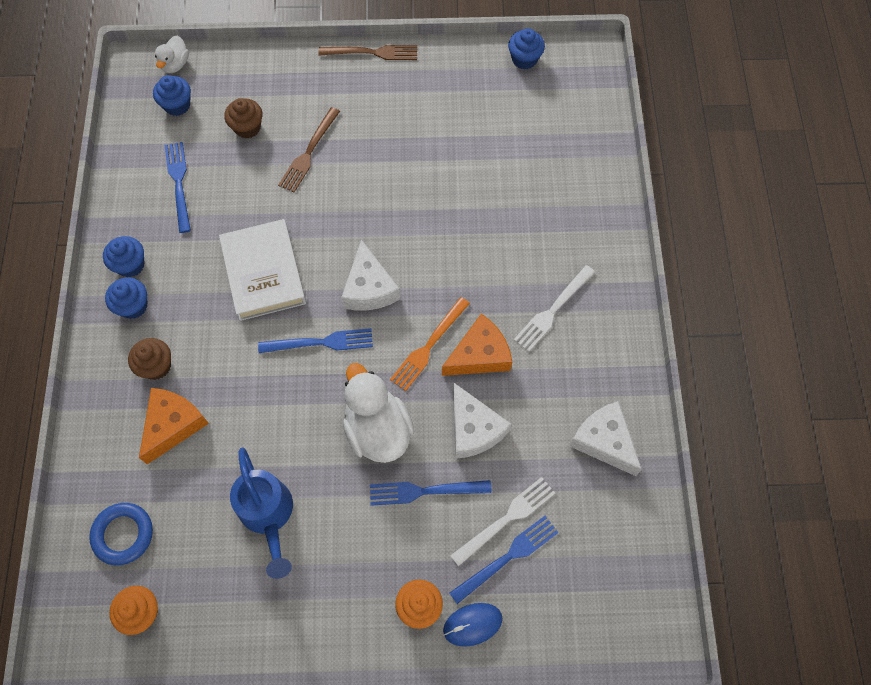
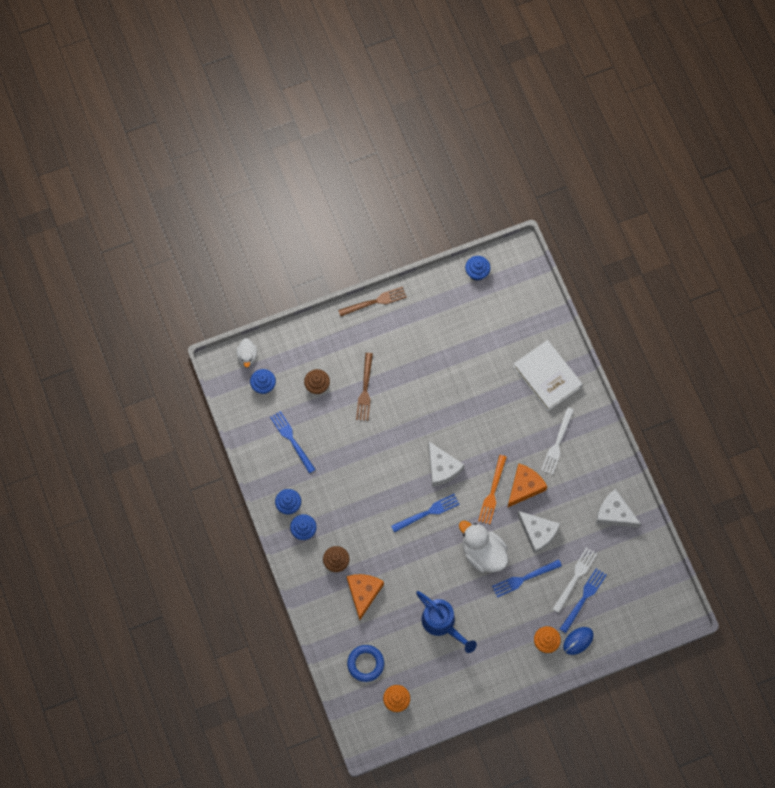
camera: 20 degrees left, 5 degrees up
(264, 273) = (373, 481): white book -> white book (547, 377)

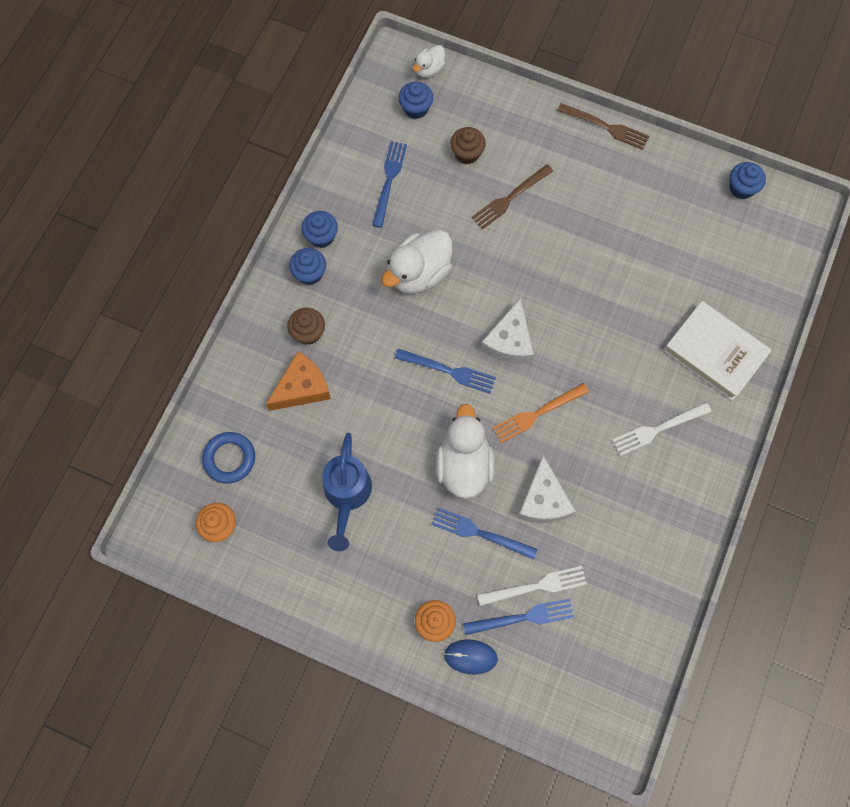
camera: 45 degrees right, 0 degrees up
(360, 475) = (419, 273): none -> white duck
(524, 487) = (577, 440): orange cheese -> none
(547, 377) = (714, 353): white book -> white book turned 60 degrees counterclockwise
(614, 513) = (648, 560): white cheese -> none

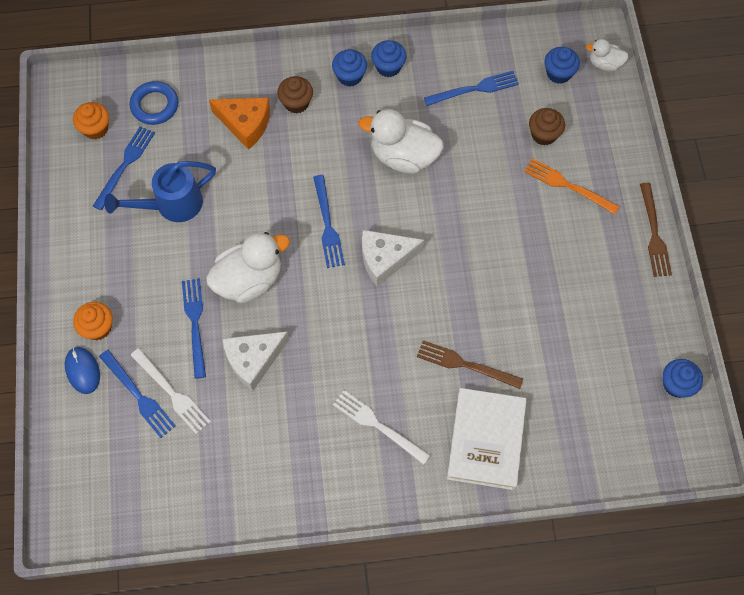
camera: 60 degrees right, 5 degrees down
(277, 516) = (125, 164): none -> blue fork
(509, 199) = (523, 190): brown fork -> brown fork (464, 364)
(536, 414) = (330, 315): orange fork -> orange fork (567, 185)

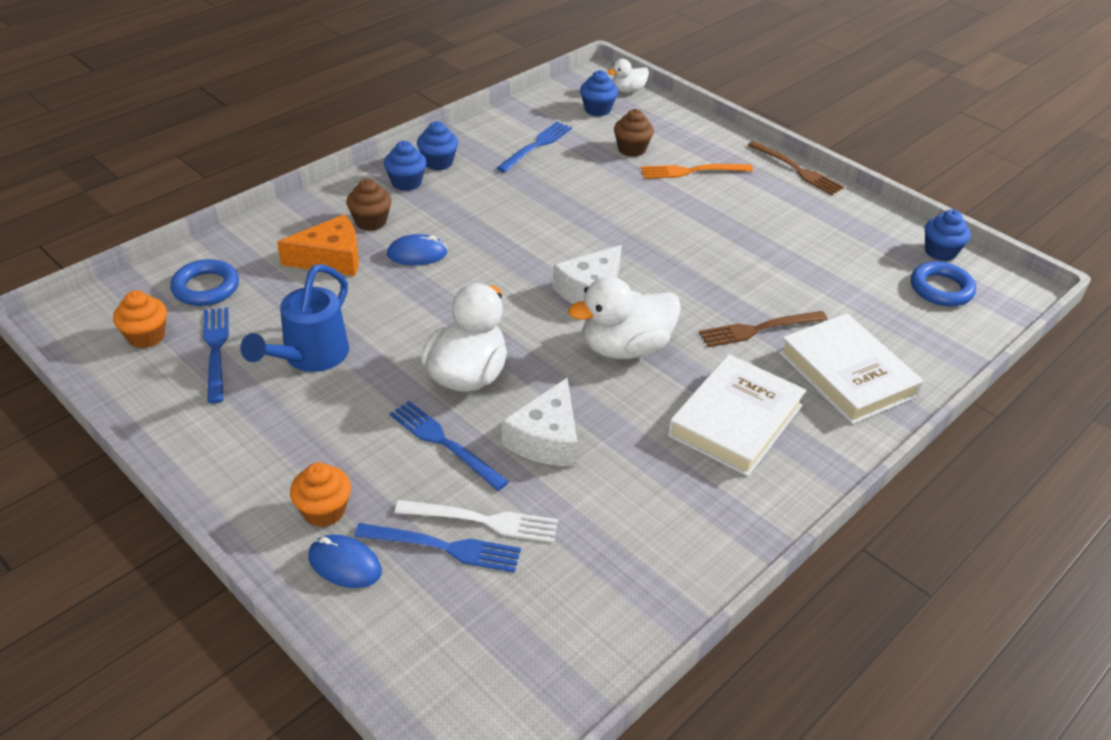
camera: 40 degrees left, 25 degrees down
(302, 153) = (417, 254): none -> blue mouse
(328, 226) = (505, 294): blue fork -> none
(377, 425) = (735, 420): white fork -> white book
(403, 156) = (523, 214): white duck -> white duck (625, 348)
(636, 417) = (941, 289): none -> blue ring

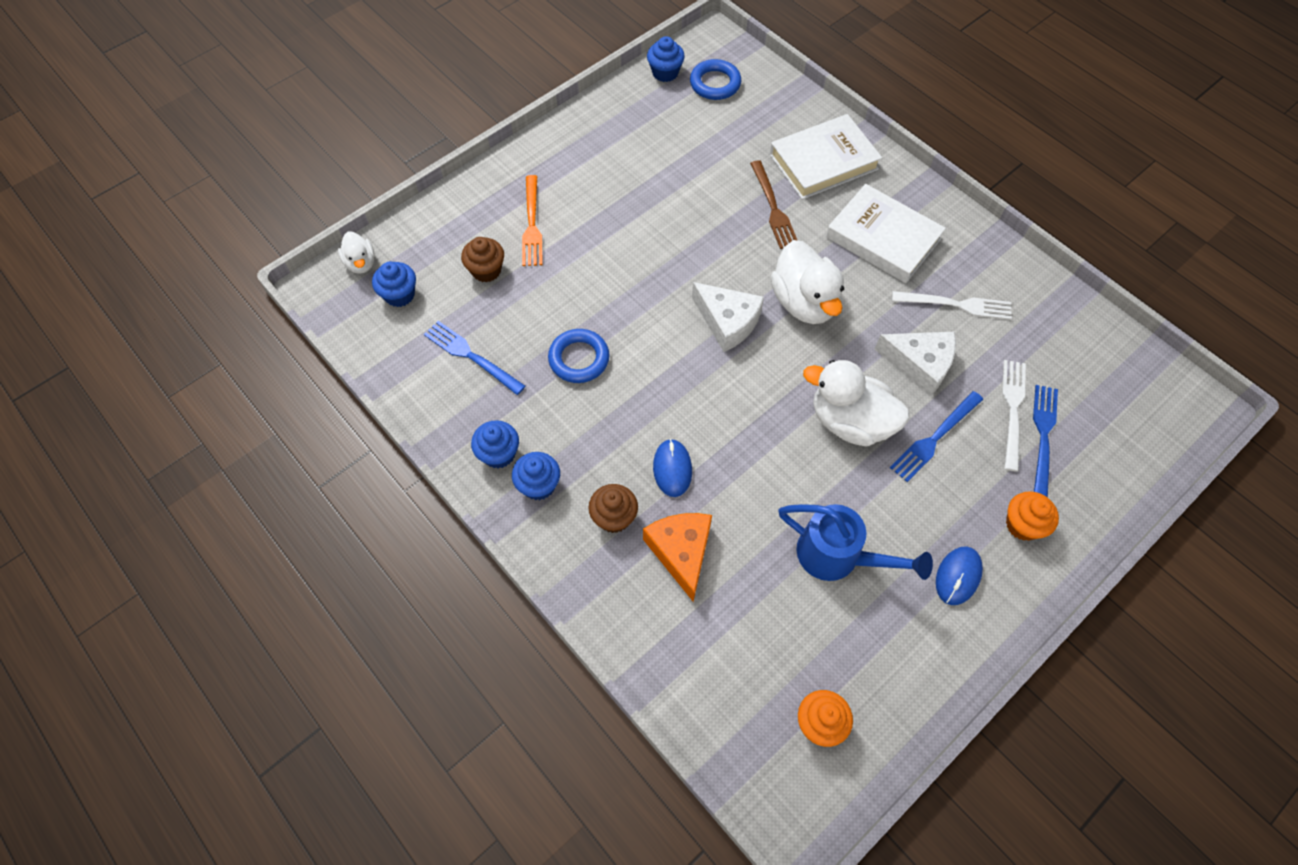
camera: 85 degrees left, 20 degrees up
(206, 287) = (735, 675): blue ring -> blue ring (579, 359)
(216, 349) = (834, 647): blue fork -> none
(345, 564) = (1072, 504): blue mouse -> blue mouse (958, 576)
(641, 483) = (957, 305): none -> white fork
(798, 170) = (535, 143): brown fork -> none

